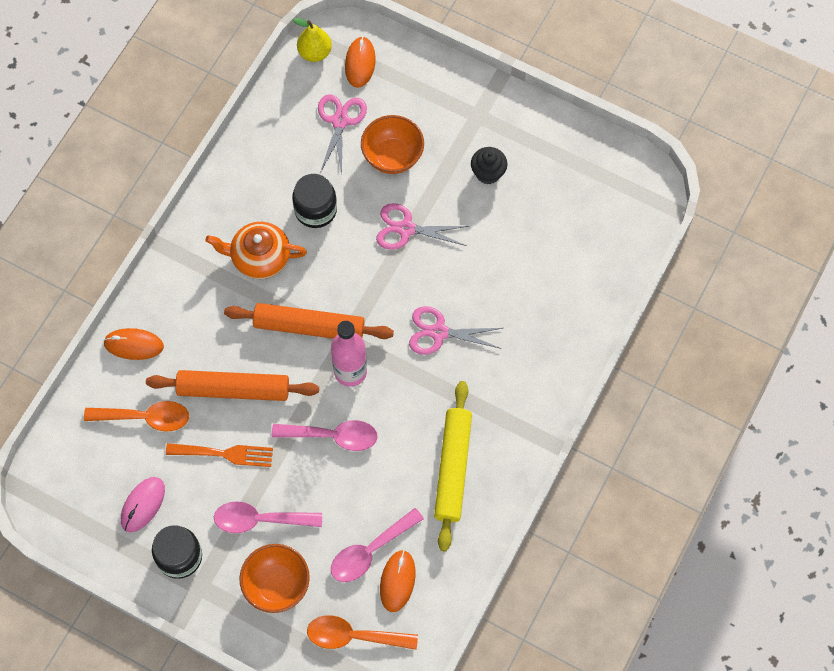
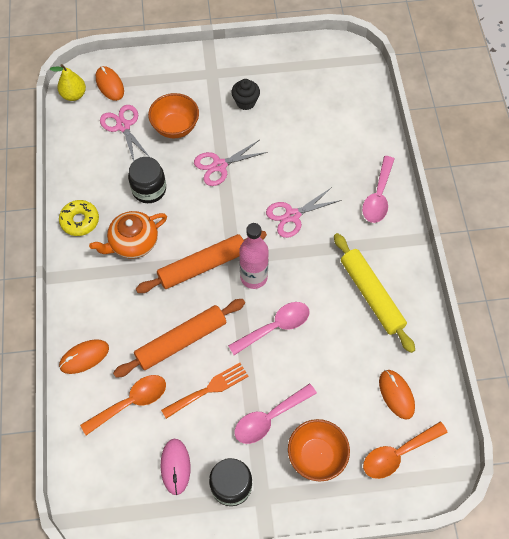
camera: 35 degrees left, 5 degrees down
(224, 200) = (80, 221): none -> yellow donut
(370, 551) = (362, 387): pink spoon -> pink spoon (378, 196)

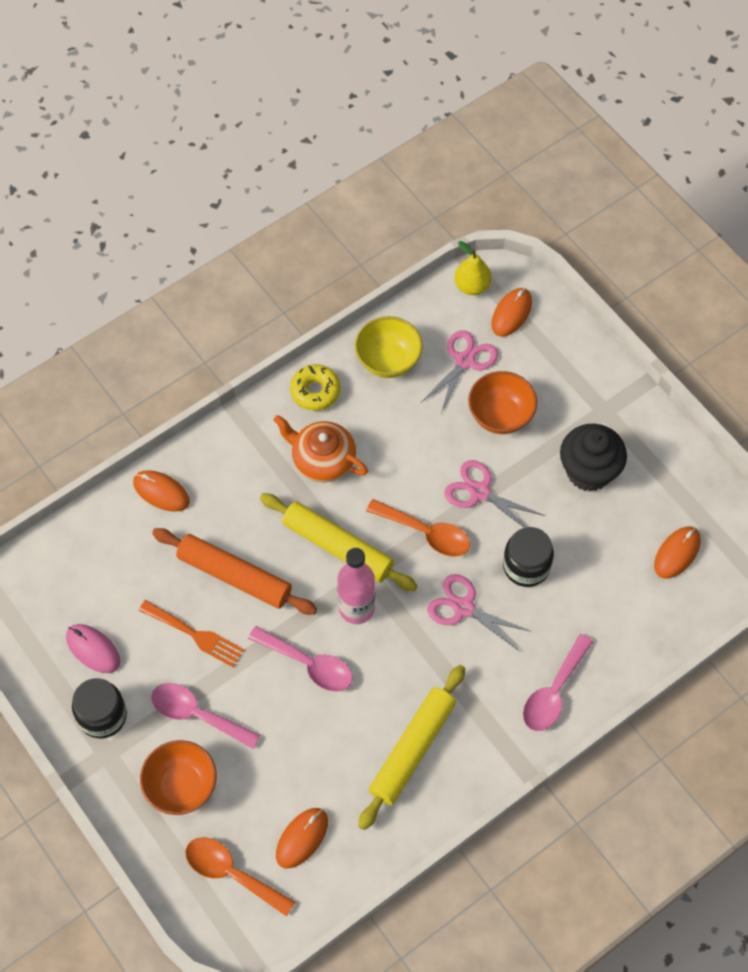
camera: 60 degrees right, 0 degrees up
(90, 167) = (388, 361): none -> yellow bowl
(131, 402) = (137, 566): orange spoon -> orange spoon (426, 533)
(149, 189) = (399, 436): black jar -> black jar (526, 566)
(175, 466) = (93, 649): pink mouse -> pink mouse turned 75 degrees clockwise
(202, 266) = (338, 547): orange rolling pin -> yellow rolling pin
(245, 102) = (588, 471): black cupcake -> black cupcake, size x1.65
(328, 88) = (677, 553): none -> orange mouse
(378, 196) = (554, 692): pink spoon -> pink spoon turned 45 degrees counterclockwise

